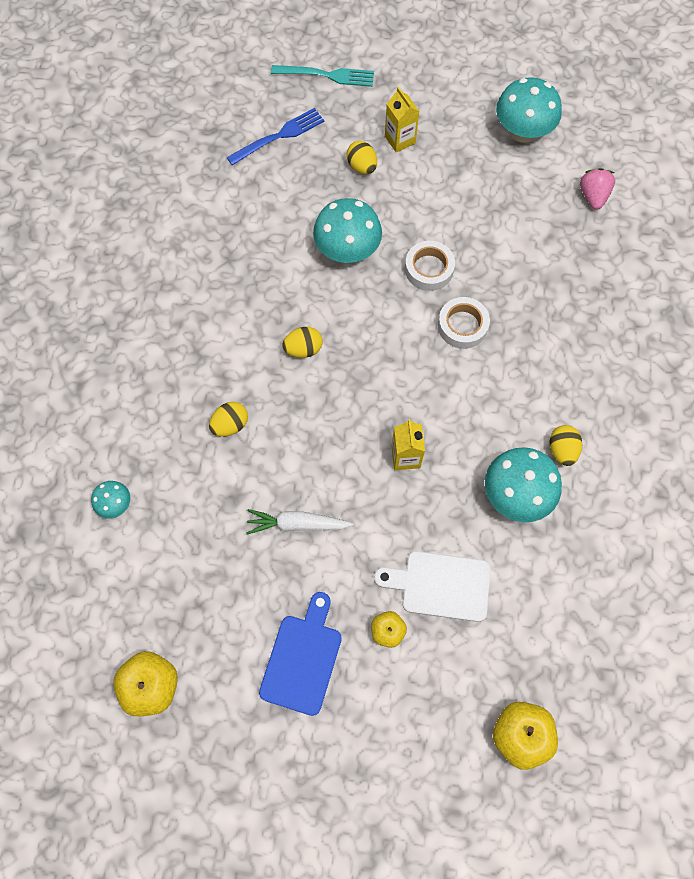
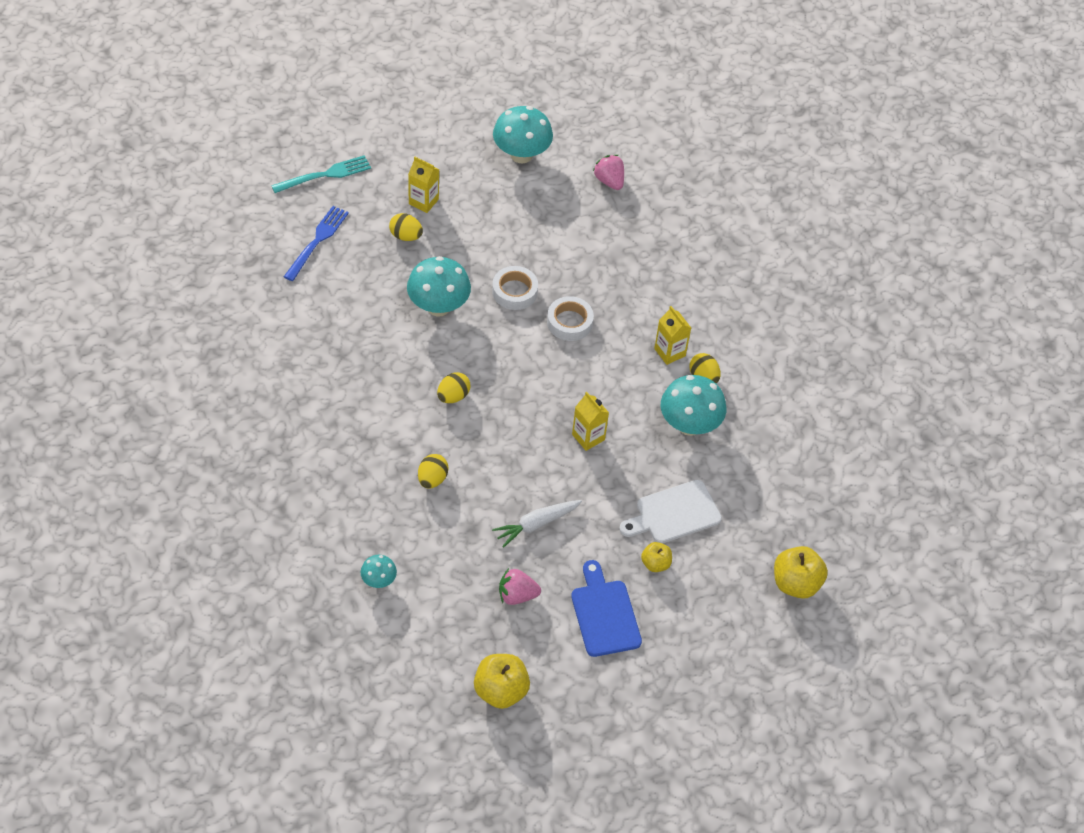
camera: 35 degrees left, 15 degrees down
(231, 590) = (517, 595): none -> pink strawberry
(544, 405) = (669, 352): none -> yellow carton

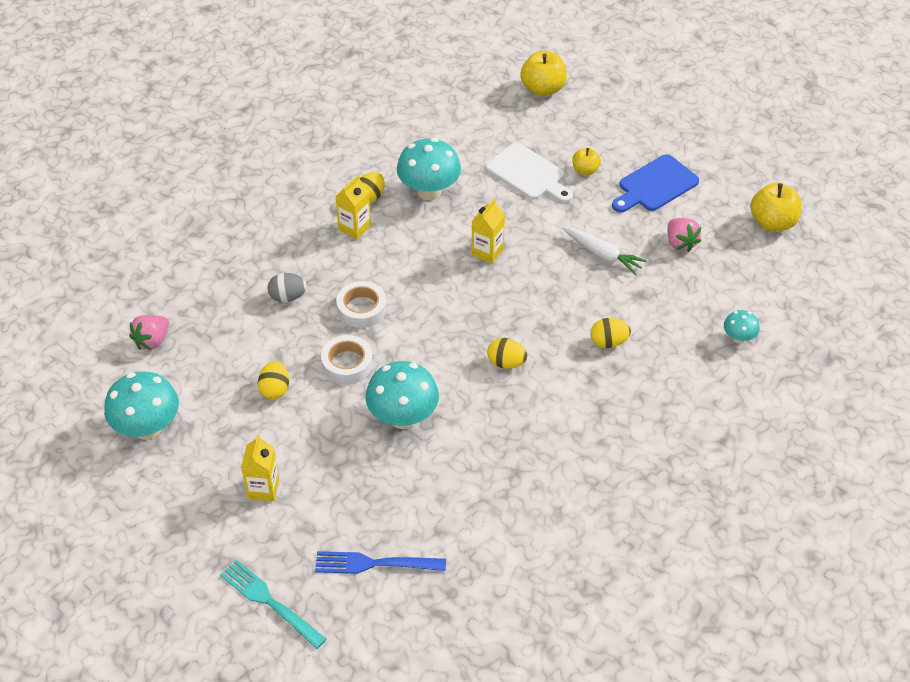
camera: 110 degrees left, 5 degrees down
(406, 236) = (322, 484): yellow egg -> yellow egg (275, 389)
(610, 278) = (287, 297): none -> grey egg

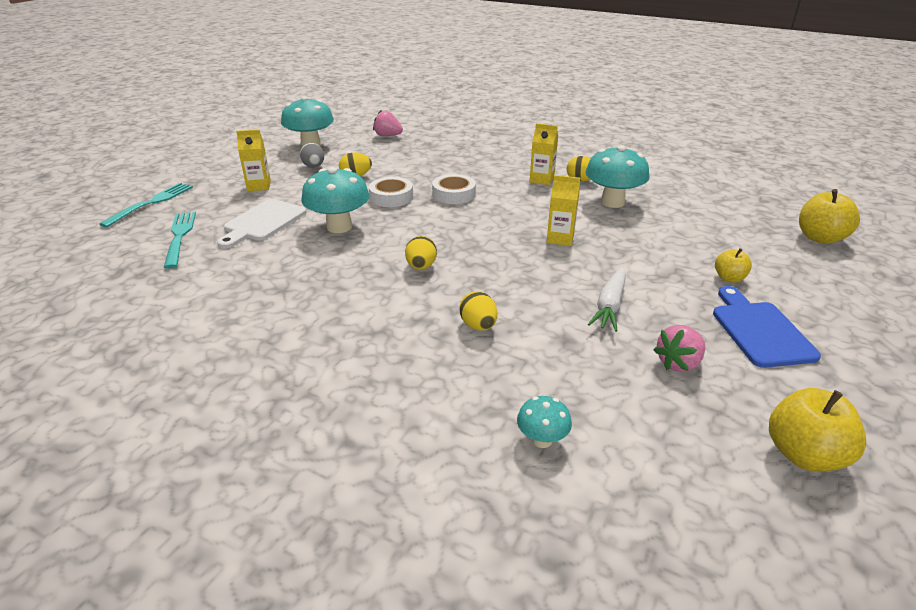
camera: 75 degrees right, 15 degrees down
(287, 297) = (450, 167): grey egg -> grey egg (314, 167)
(375, 564) = (179, 236): blue fork -> turquoise fork
(528, 174) = (686, 246): white cutting board -> white cutting board (262, 222)
(655, 185) = (759, 330): blue cutting board -> blue cutting board turned 45 degrees clockwise

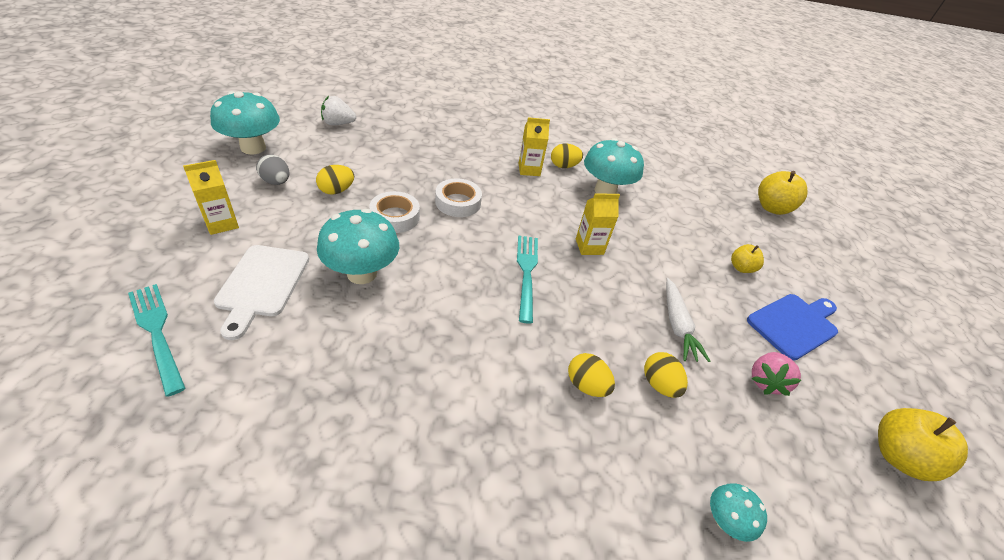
camera: 30 degrees left, 10 degrees up
(151, 203) = (76, 279): turquoise fork -> turquoise fork (526, 273)
(387, 136) = (338, 123): pink strawberry -> white strawberry
(421, 267) = (485, 315): yellow egg -> yellow egg (659, 384)
(759, 330) = (794, 324): blue cutting board -> blue cutting board turned 90 degrees clockwise

